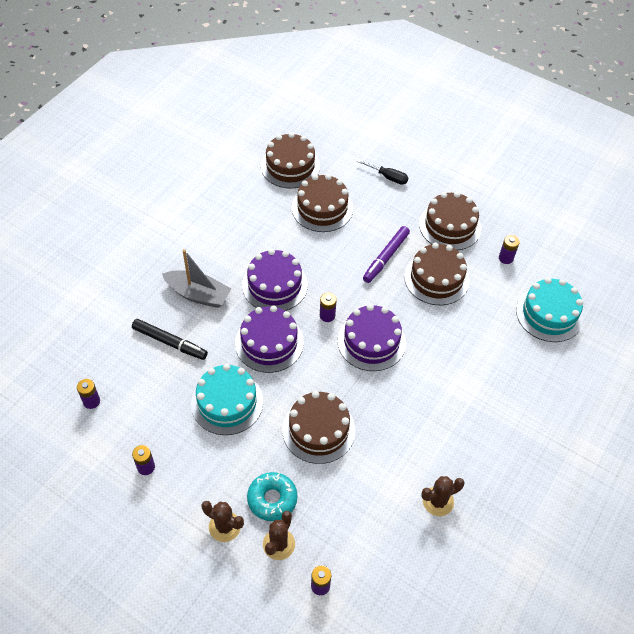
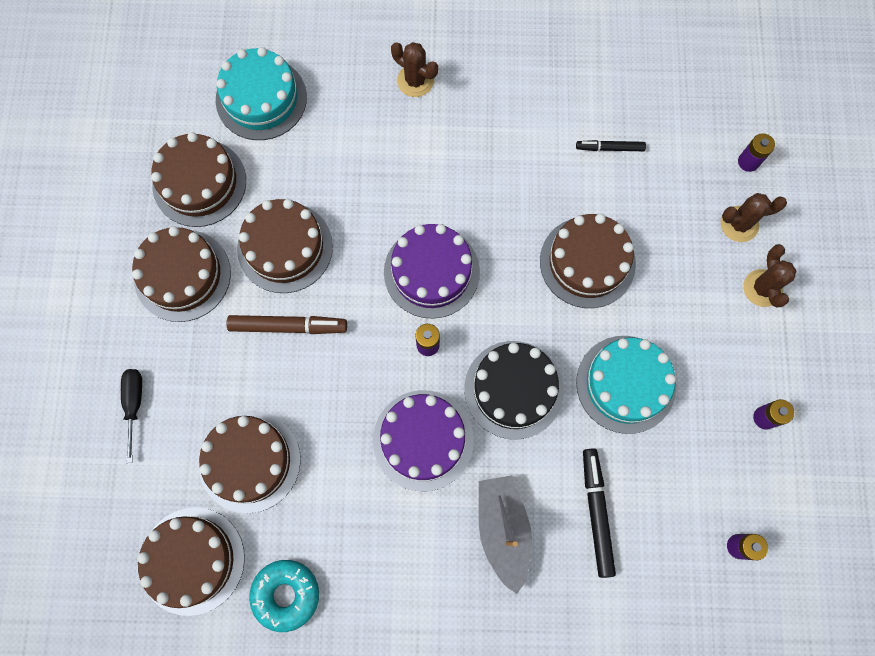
camera: 120 degrees left, 20 degrees up
(269, 343) = (513, 389): purple cake -> black cake
(272, 499) = (699, 260): turquoise donut -> turquoise donut (286, 594)
(386, 257) = (288, 326): purple marker -> brown marker
(391, 496) = (610, 148): none -> black marker
(438, 501) = (583, 102): brown cactus -> brown cactus (415, 81)
(506, 258) = (199, 183): purple battery -> brown cake

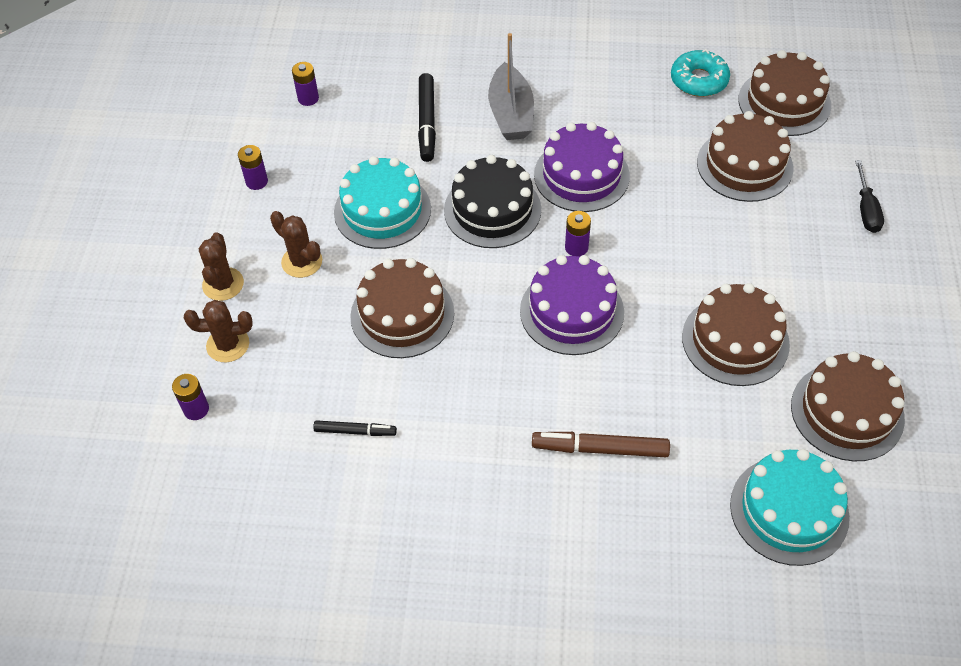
camera: 175 degrees left, 20 degrees down
(182, 275) = (844, 318): brown cake -> none
(288, 326) = (722, 268): brown marker -> brown marker (600, 449)
(415, 81) = (590, 525): brown cactus -> brown cactus (302, 262)

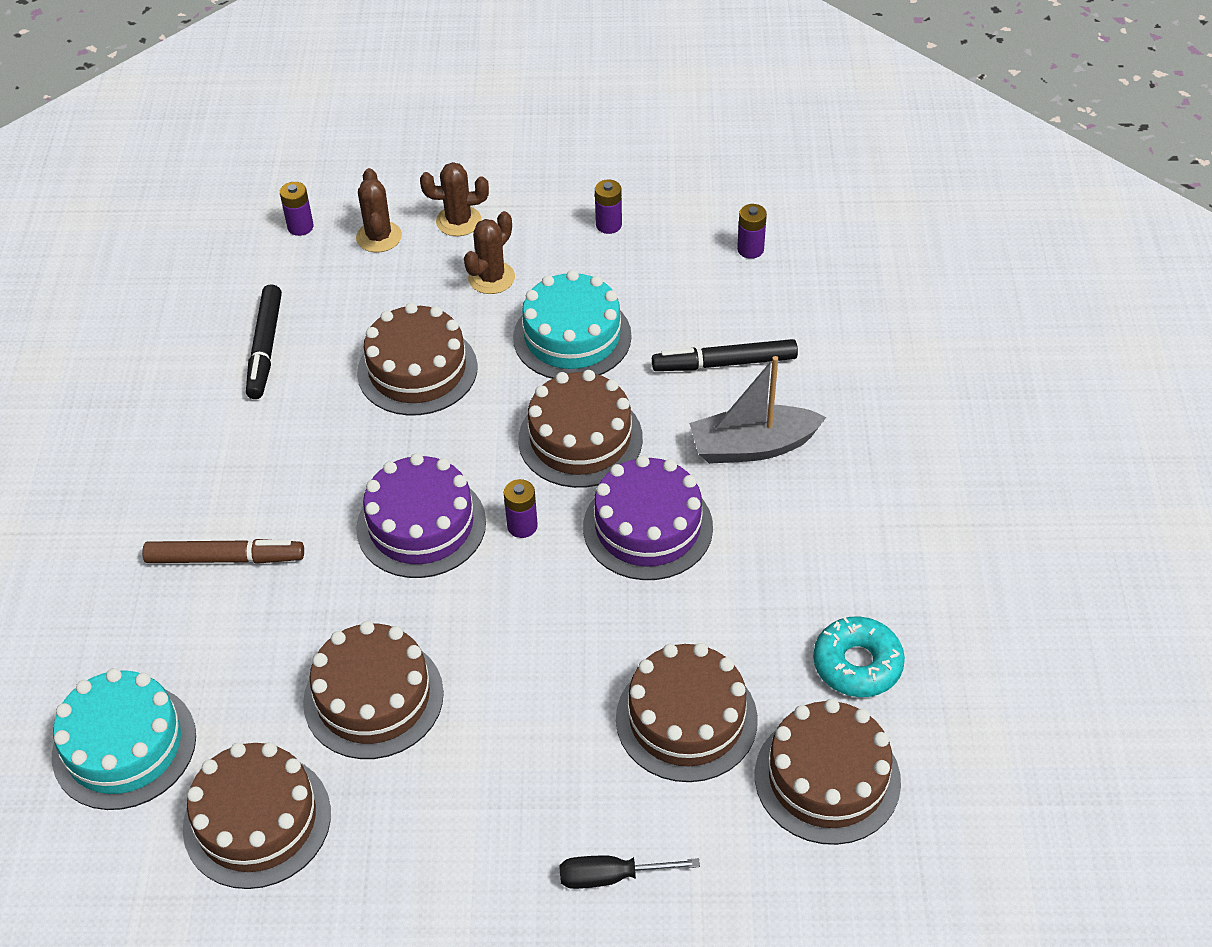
camera: 85 degrees right, 5 degrees down
(355, 431) = (265, 348): black marker -> black marker, size x1.63
(492, 210) = (580, 439): black cake -> brown cake
(600, 449) = (225, 558): brown marker -> brown marker turned 90 degrees clockwise

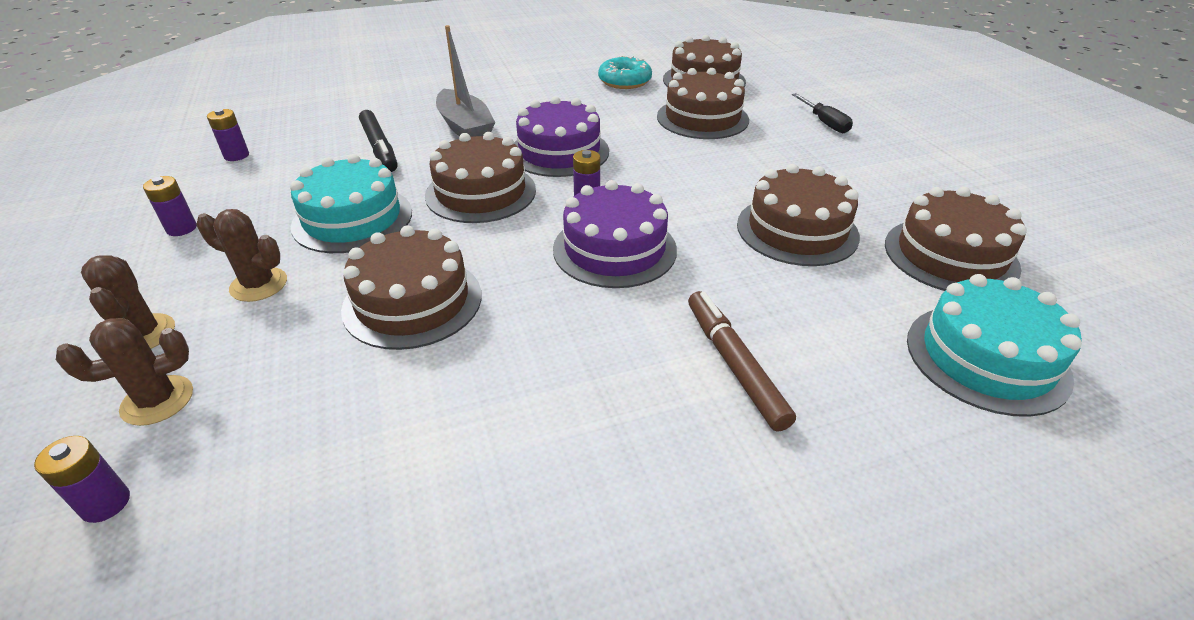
camera: 110 degrees left, 10 degrees down
(265, 348) = (391, 449): black marker -> none

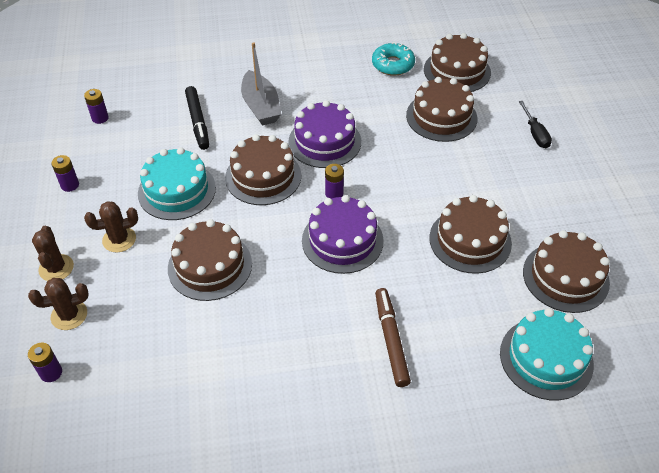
camera: 10 degrees right, 10 degrees up
(259, 285) = (119, 239): brown cactus -> brown cactus turned 45 degrees counterclockwise

